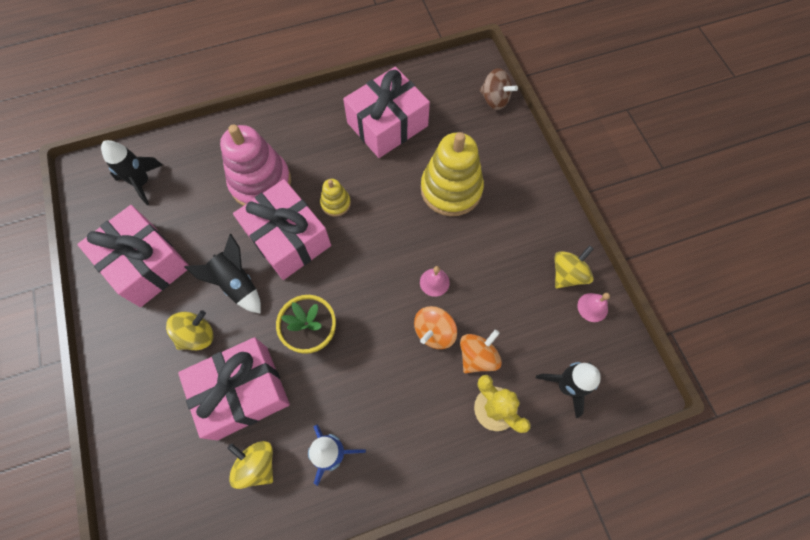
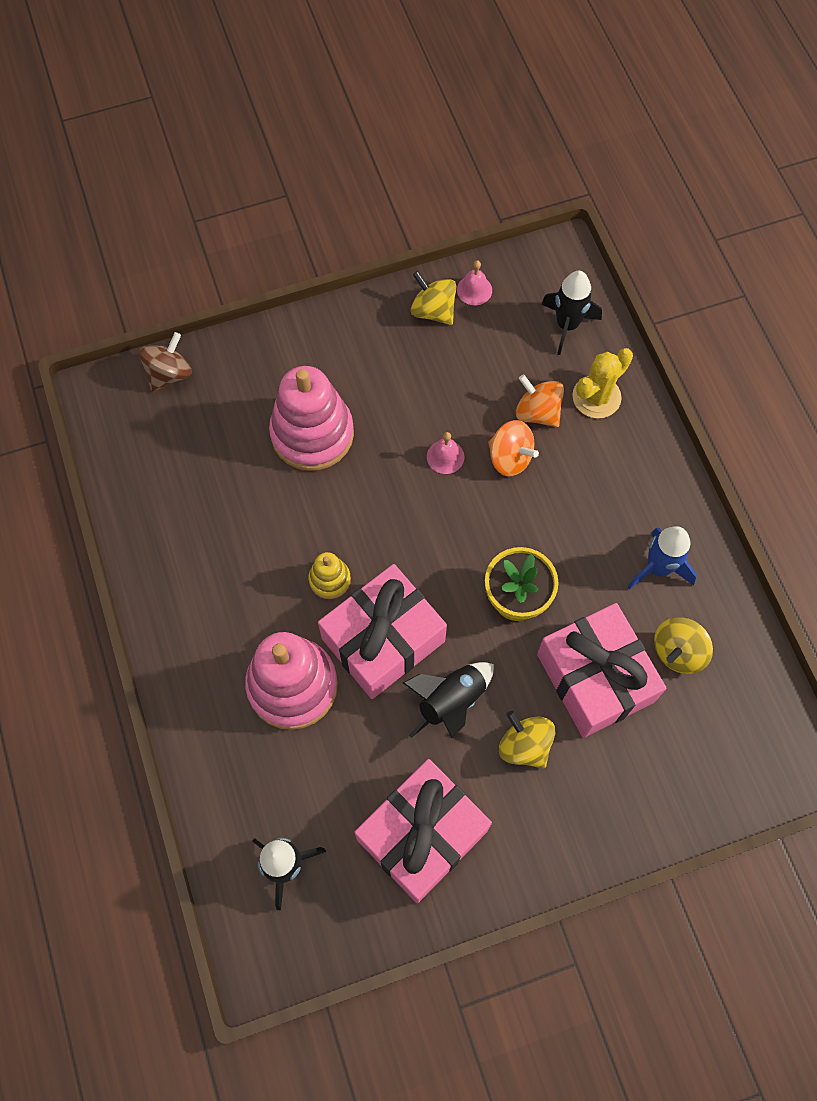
camera: 90 degrees left, 0 degrees up
(387, 124) = (201, 514): pink gift -> none
(451, 189) = (312, 434): yellow stacking toy -> pink stacking toy

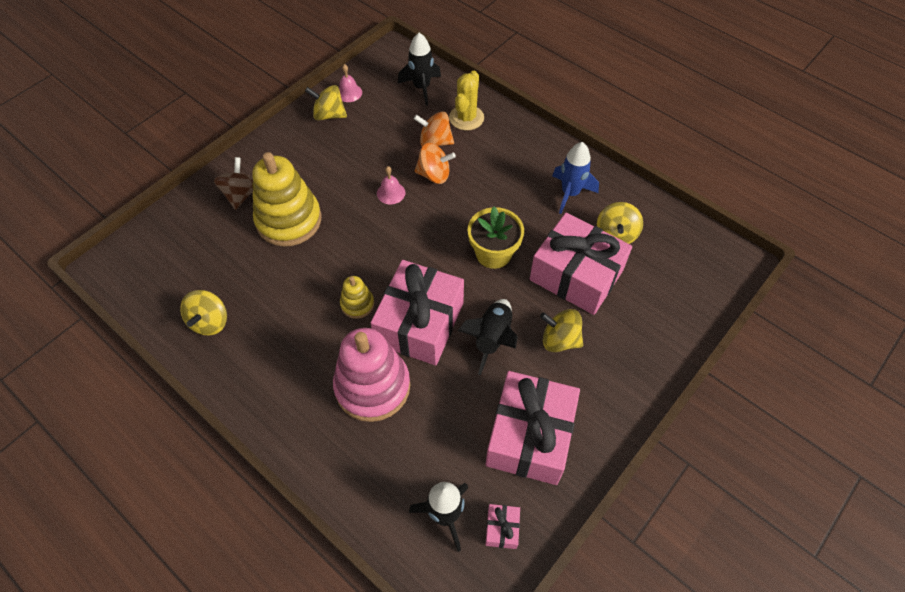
camera: 30 degrees left, 10 degrees down
(168, 517) = (210, 322): none -> yellow spinning top
(169, 374) = (158, 230): brown spinning top -> brown spinning top (241, 194)
(312, 434) = (289, 220): pink stacking toy -> yellow stacking toy
(334, 913) = (502, 529): none -> pink gift

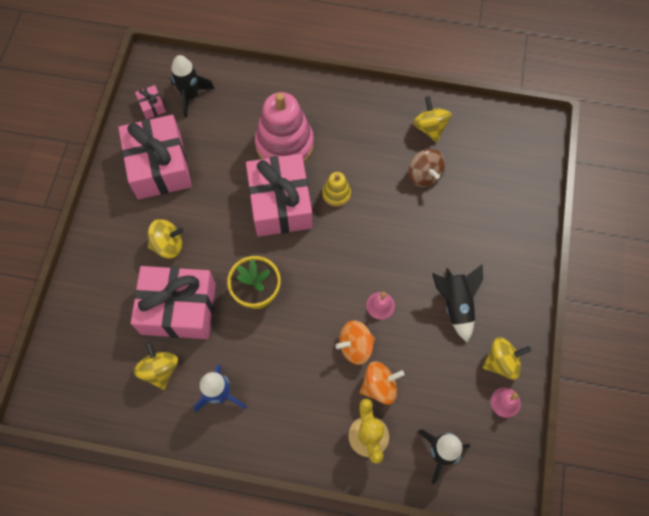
camera: 150 degrees right, 10 degrees up
(241, 194) = (501, 234): brown spinning top -> brown spinning top (424, 175)
(289, 220) = (443, 233): yellow stacking toy -> none
(492, 338) = (220, 220): black rocket -> black rocket (456, 305)

